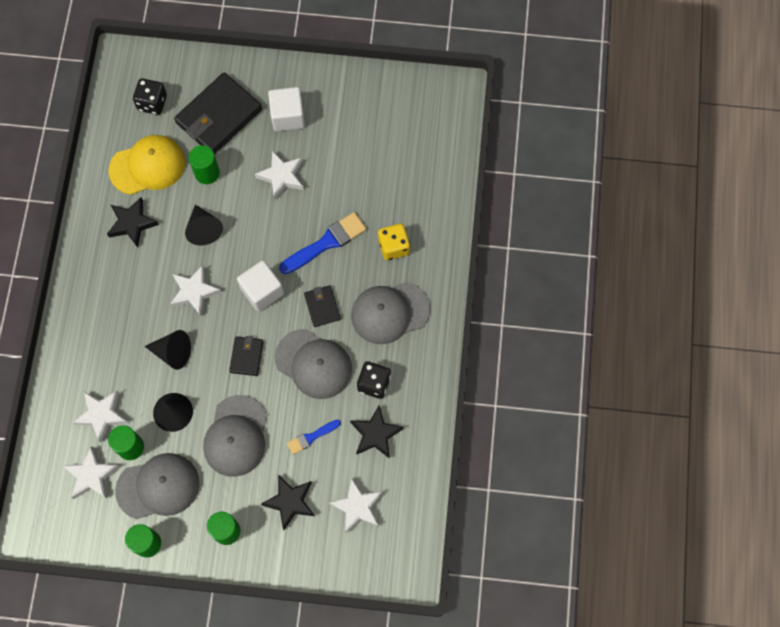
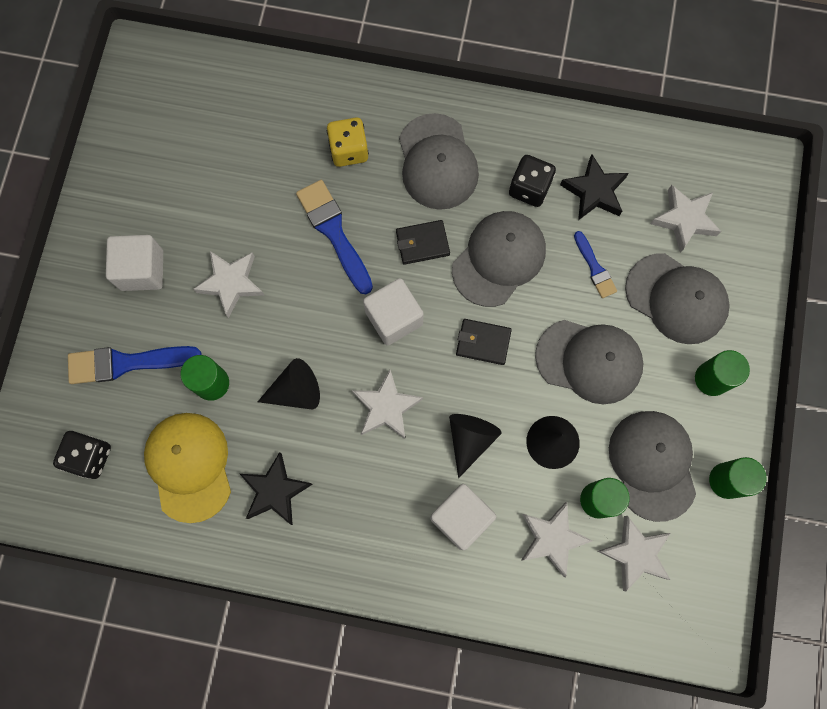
camera: 85 degrees left, 5 degrees up
(115, 350) = (461, 518): none -> white cube
(219, 116) = (127, 363): black wallet -> blue brush
(290, 502) = (676, 298): black star -> grey cap

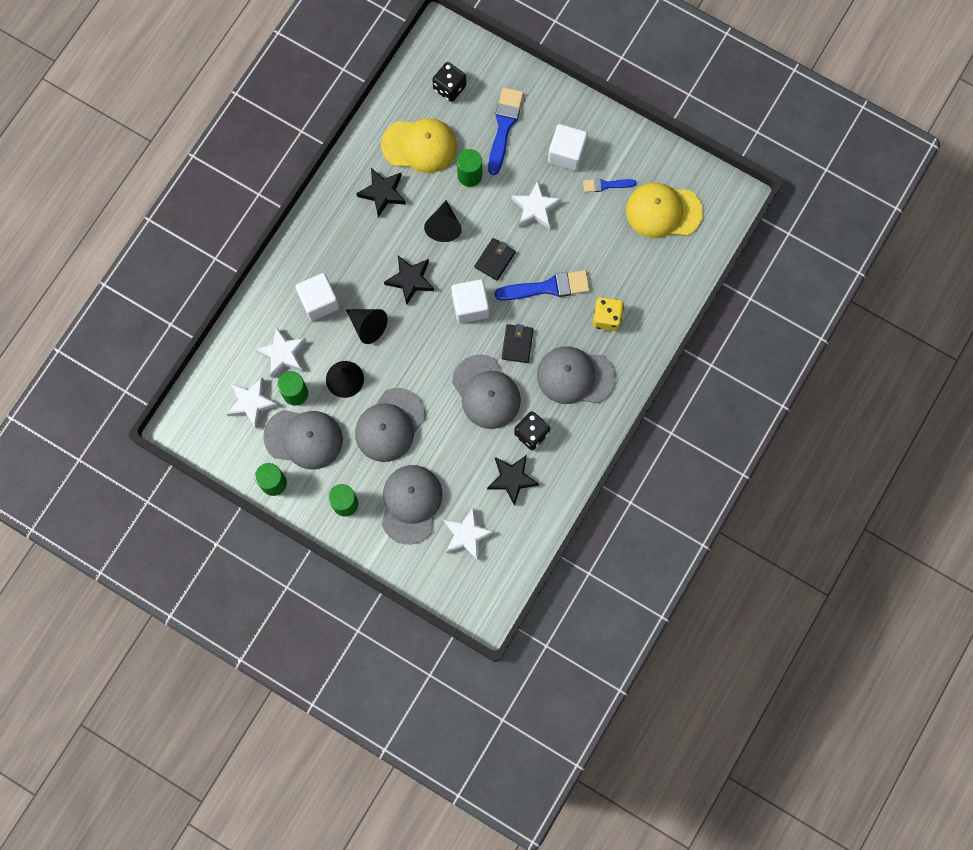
camera: 110 degrees right, 0 degrees up
(185, 129) = (663, 211): none -> yellow cap
(386, 407) = (410, 280): white star -> black star
(483, 342) = (430, 359): black wallet -> black wallet (495, 260)
(595, 268) = (454, 456): blue brush -> blue brush (606, 185)
(676, 298) = (411, 504): grey cap -> grey cap turned 135 degrees clockwise

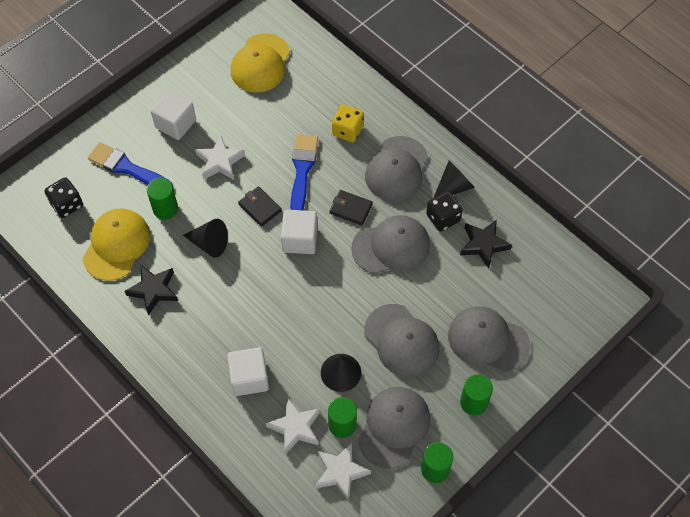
camera: 75 degrees left, 15 degrees down
(368, 326) = (291, 337): black cone -> black cone (453, 187)
(410, 280) = (255, 286): black star -> none
(467, 535) = (530, 297): white star -> none
(606, 185) = (218, 100): blue brush -> none

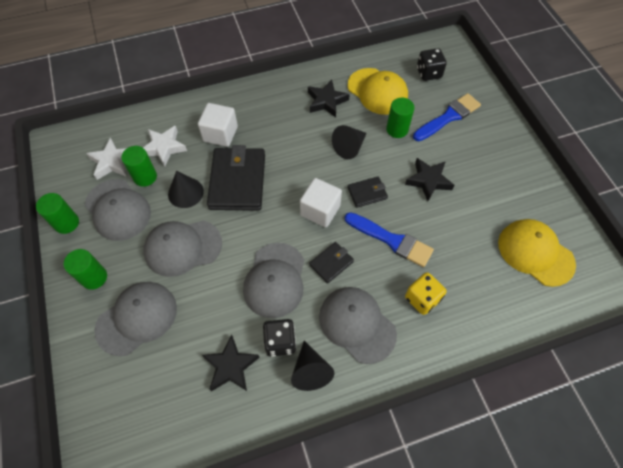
camera: 115 degrees right, 0 degrees up
(175, 124) = (483, 162): white cube -> none
(220, 161) = (428, 181): white star -> black star
(303, 329) = (237, 181): none -> black wallet

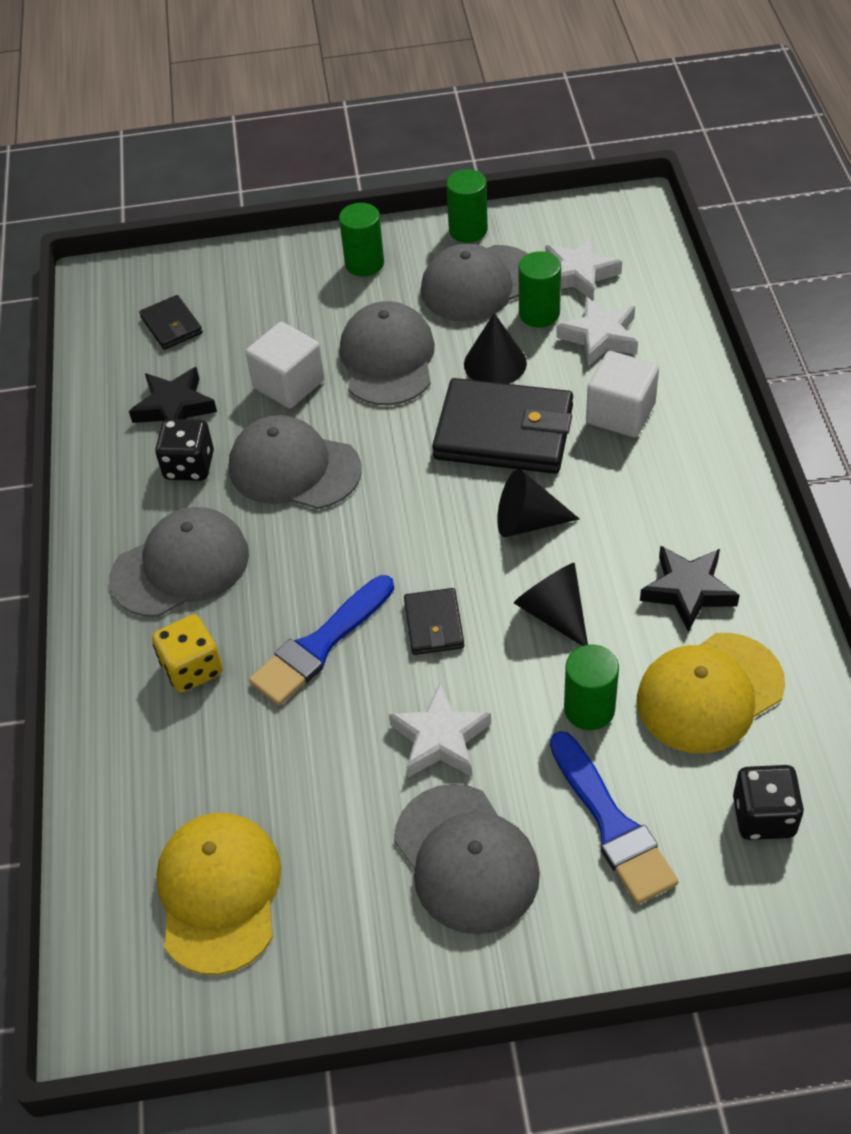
camera: 105 degrees right, 10 degrees down
(137, 318) = (284, 309): grey cap -> grey cap (466, 858)
(310, 371) = (131, 497): black cone -> black cone (527, 522)
(320, 210) = (412, 545): white cube -> white cube (289, 384)
(331, 263) = (301, 547): black wallet -> black wallet (171, 325)
(428, 181) = (440, 738): black star -> white star
(535, 253) = (219, 893): yellow cap -> yellow cap turned 60 degrees counterclockwise

